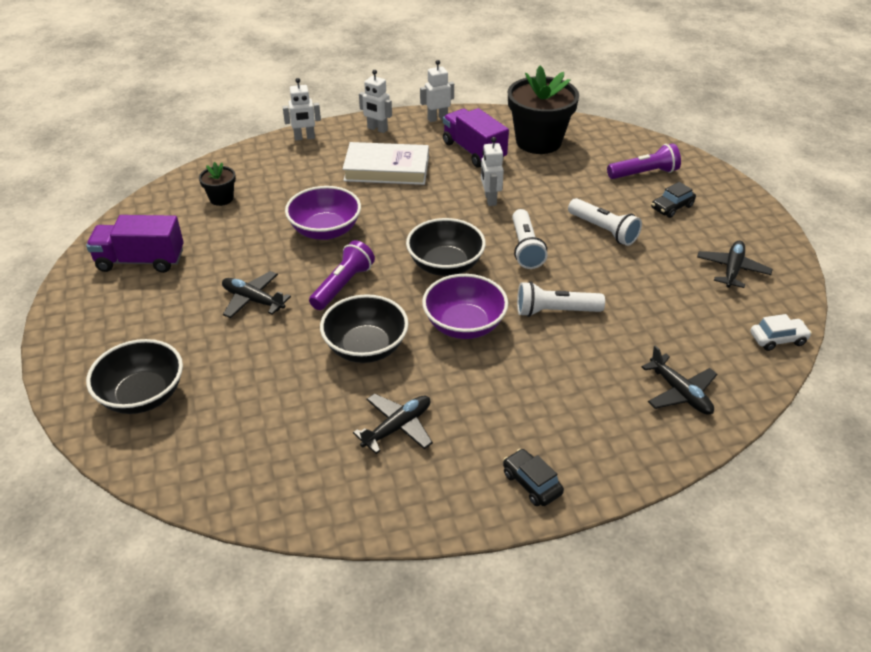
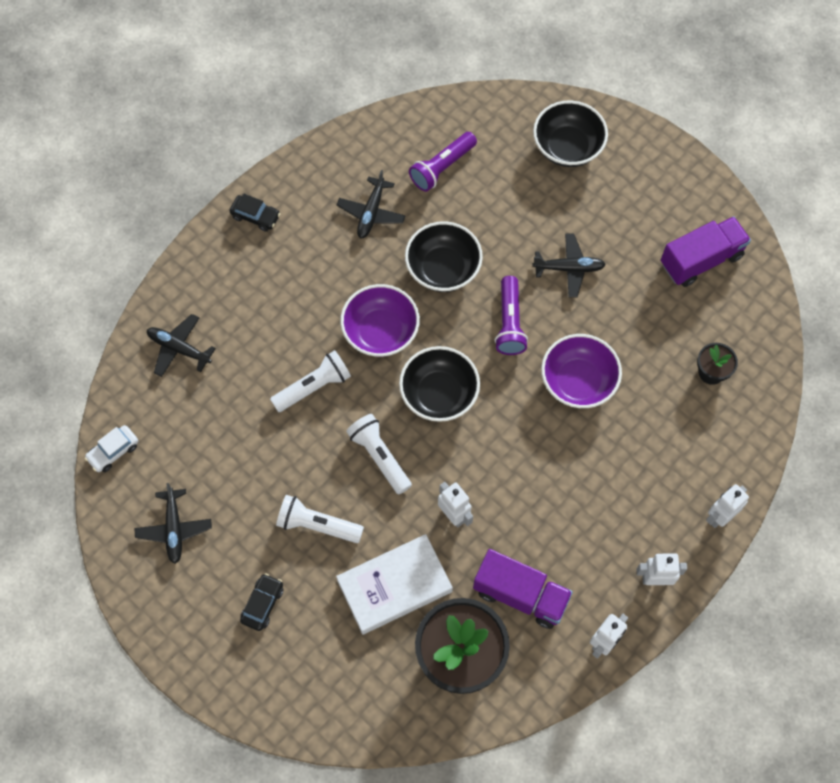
camera: 150 degrees right, 25 degrees up
(386, 169) = (590, 509): white book -> white book (394, 586)
(644, 173) = (314, 655): purple flashlight -> purple flashlight (442, 167)

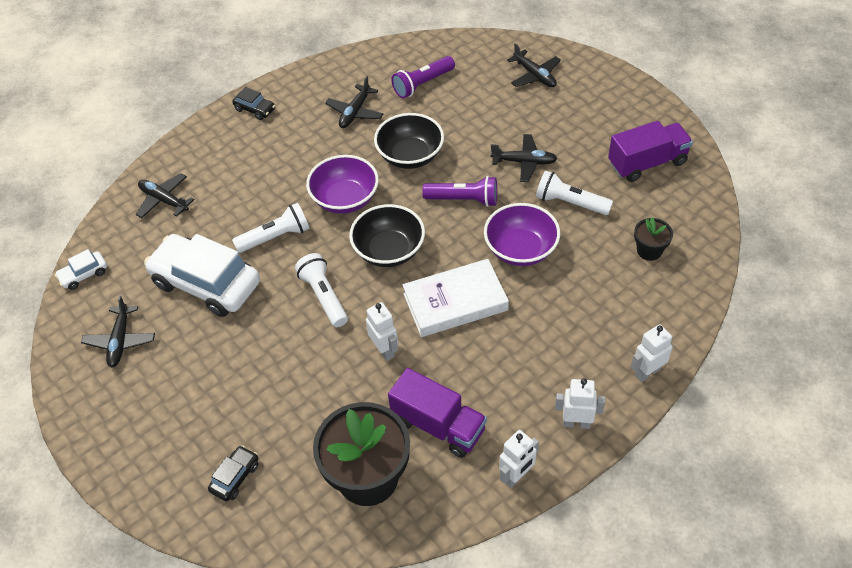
camera: 10 degrees right, 15 degrees down
(250, 451) = (206, 283): none -> white car
(262, 604) = (185, 412): black car -> black car (235, 477)
(317, 525) = (253, 348): white flashlight -> white flashlight (570, 203)
(394, 586) = (316, 407): white book -> white book (455, 302)
(509, 323) = (463, 199): purple flashlight -> purple flashlight turned 90 degrees counterclockwise
(567, 147) = (535, 75): black bowl -> black plane

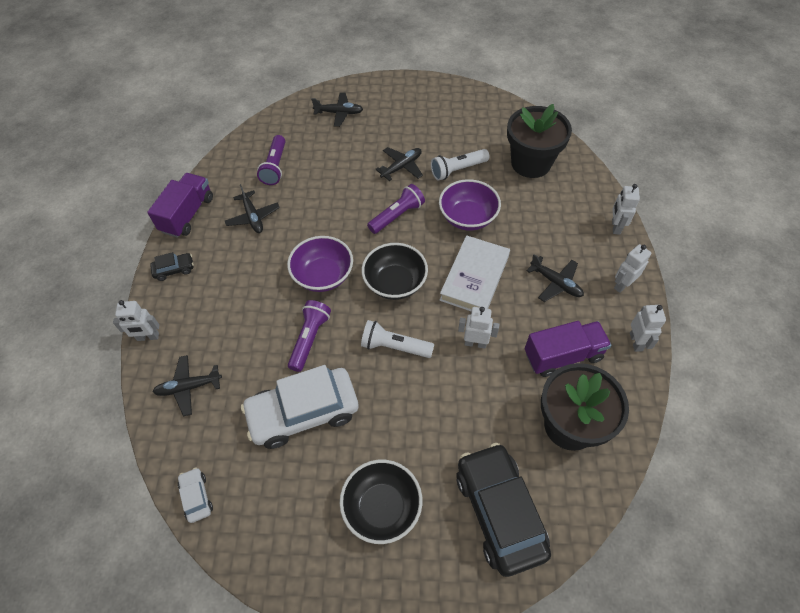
camera: 50 degrees left, 5 degrees up
(84, 274) = (196, 497): white car -> white car turned 150 degrees clockwise
(120, 341) = (295, 512): black plane -> black plane (556, 283)
(182, 144) = (148, 337): none -> white robot
(235, 477) = (499, 512): black car -> black car, size x2.29
(275, 237) = (309, 339): white flashlight -> purple flashlight
(410, 156) = (328, 216): black bowl -> black bowl (382, 507)
(647, 163) = (467, 117): purple truck -> purple truck (187, 214)
(649, 250) = (531, 163): black flower pot -> black flower pot, size x2.12

